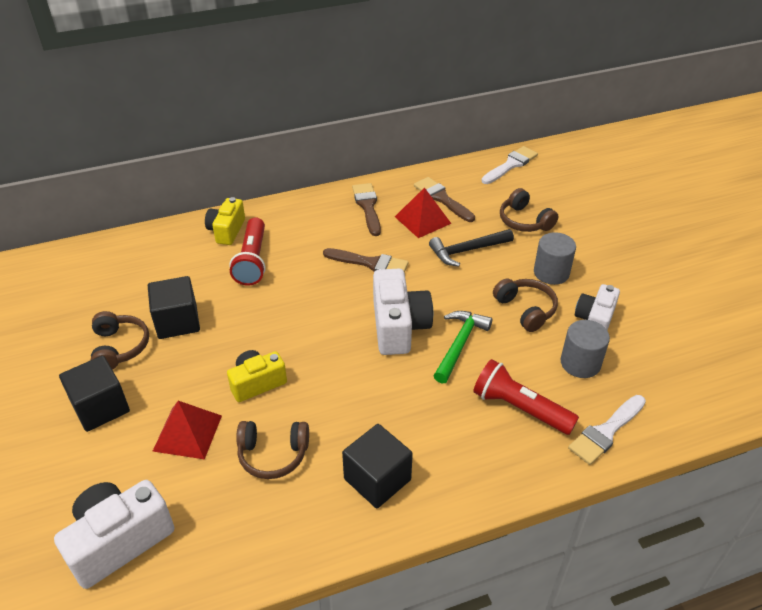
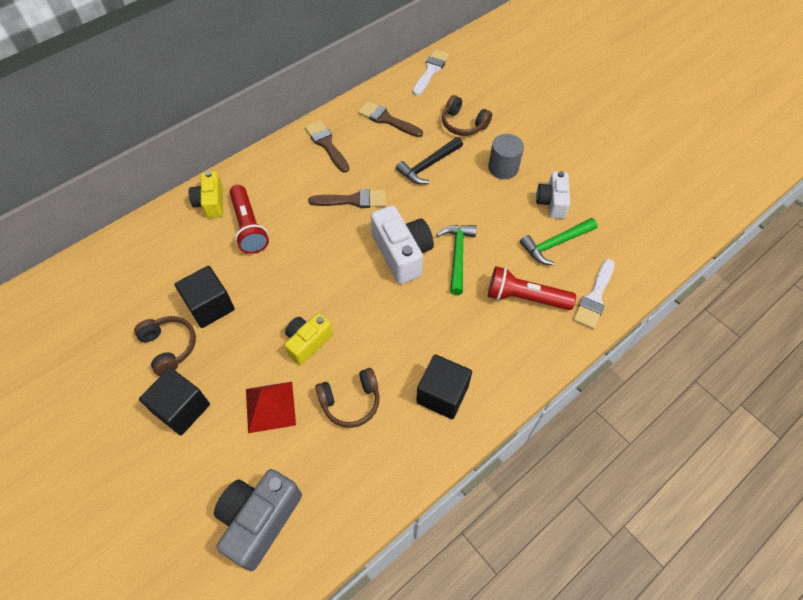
camera: 20 degrees left, 15 degrees up
(119, 541) = (259, 520): white camera -> grey camera
(422, 220) = (379, 145): red pyramid -> none
(526, 309) = (496, 208): brown headphones -> none
(580, 363) = (555, 244): grey cylinder -> green hammer

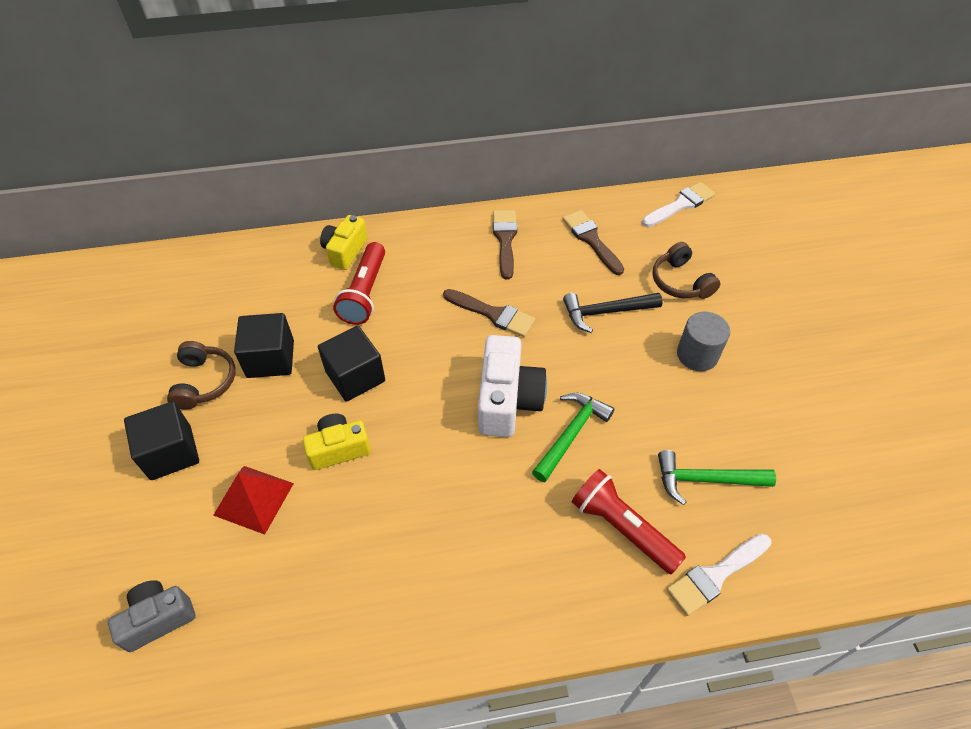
camera: 30 degrees right, 5 degrees down
(259, 520) = (158, 619): grey camera -> grey camera, size x0.64
(351, 402) = (338, 541): brown headphones -> none
(442, 394) = (443, 592): black cube -> black cube (355, 376)
(552, 202) = (734, 425): white camera -> none

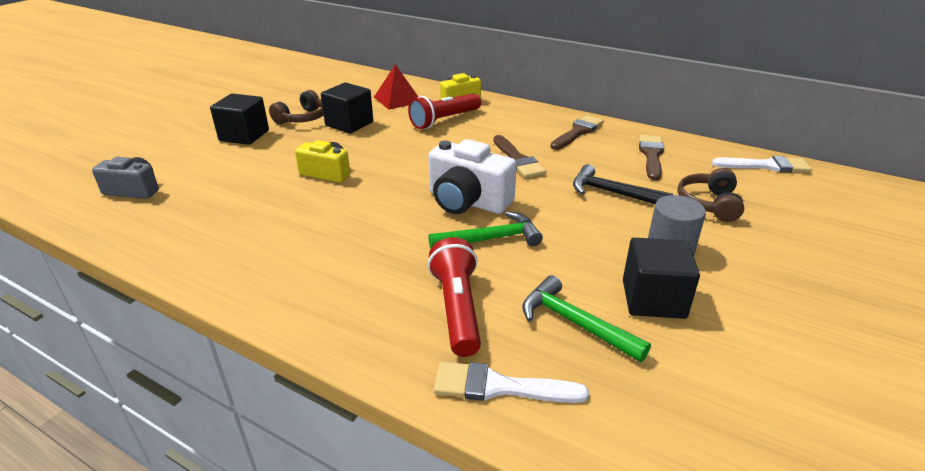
camera: 40 degrees right, 20 degrees down
(253, 499) = (251, 170): red pyramid -> red pyramid (397, 99)
(355, 376) = (384, 149): black cube -> black cube (653, 299)
(507, 400) = (467, 201): white camera -> white camera turned 75 degrees clockwise

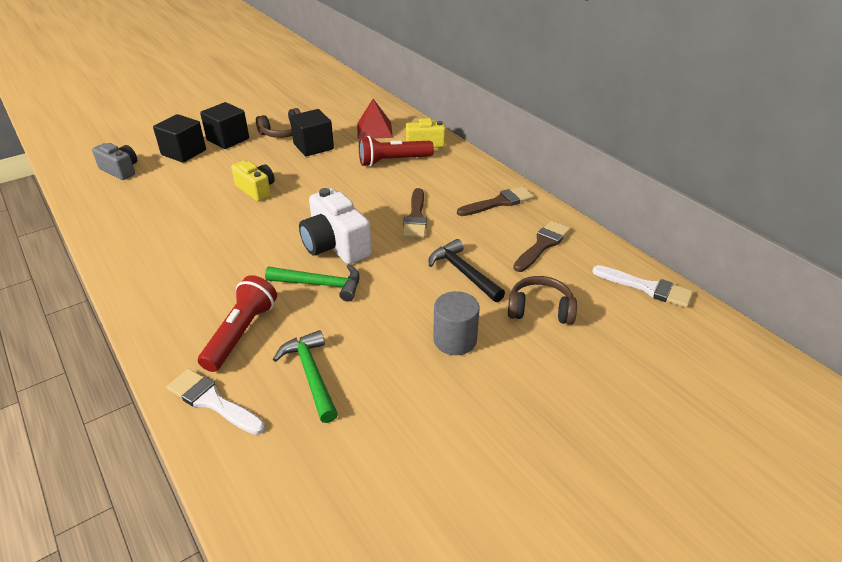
camera: 25 degrees right, 5 degrees up
(653, 299) = (391, 378): black cube -> black cube (184, 152)
(709, 204) = (540, 309): brown headphones -> brown headphones turned 60 degrees clockwise

